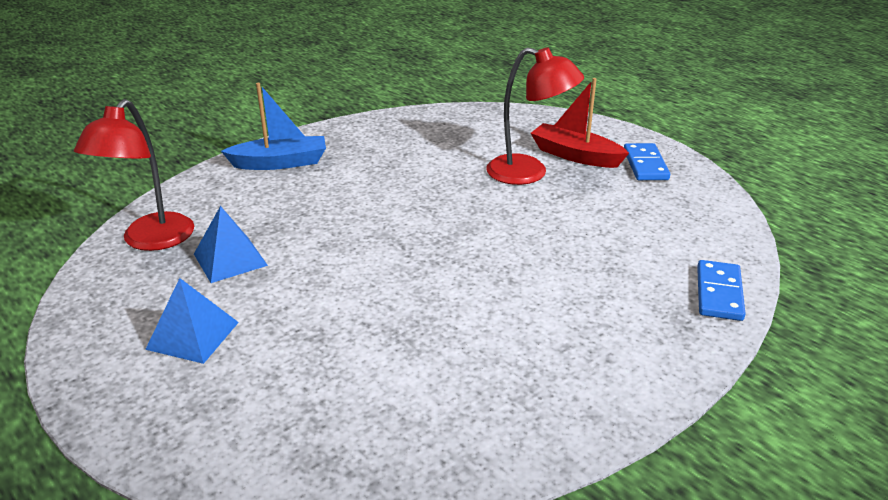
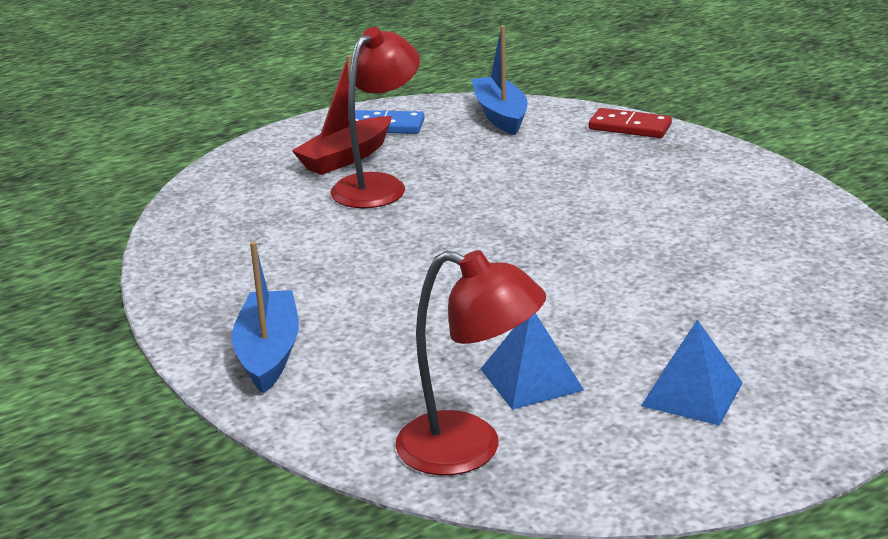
camera: 80 degrees left, 5 degrees down
(702, 216) = (500, 115): none -> blue boat
(719, 293) = (629, 127): blue domino -> red domino

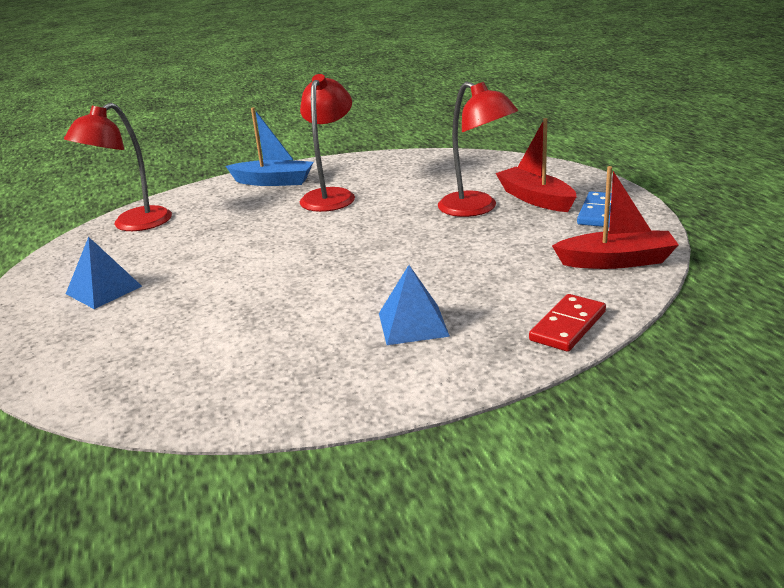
camera: 105 degrees right, 0 degrees up
(335, 288) = (331, 196): none -> red lamp
(500, 115) = (616, 261): blue boat -> red boat
(531, 379) = (175, 244): blue pyramid -> blue pyramid (413, 324)

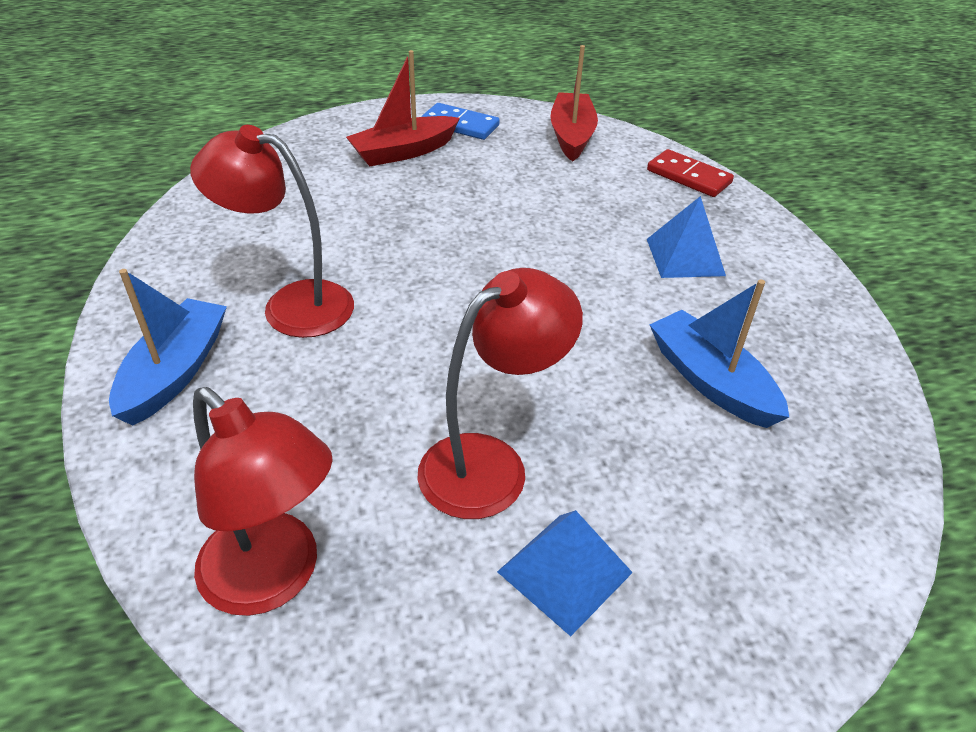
camera: 90 degrees left, 15 degrees up
(246, 335) = (711, 381): none -> blue boat
(476, 209) = (411, 190): red lamp -> red lamp (491, 464)

